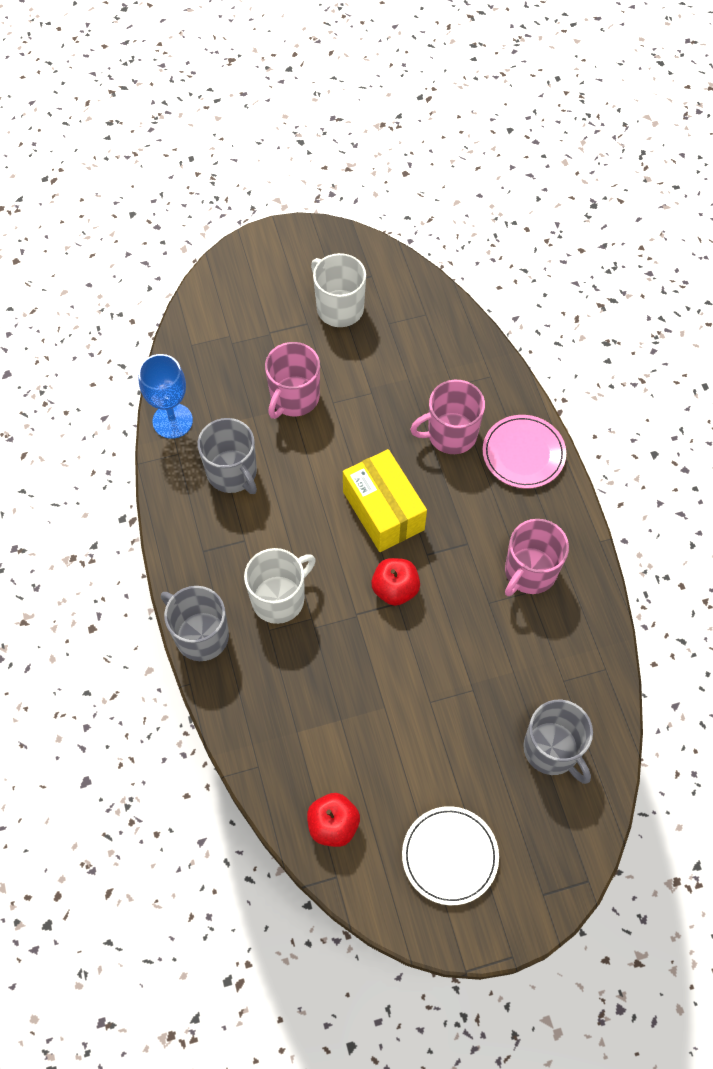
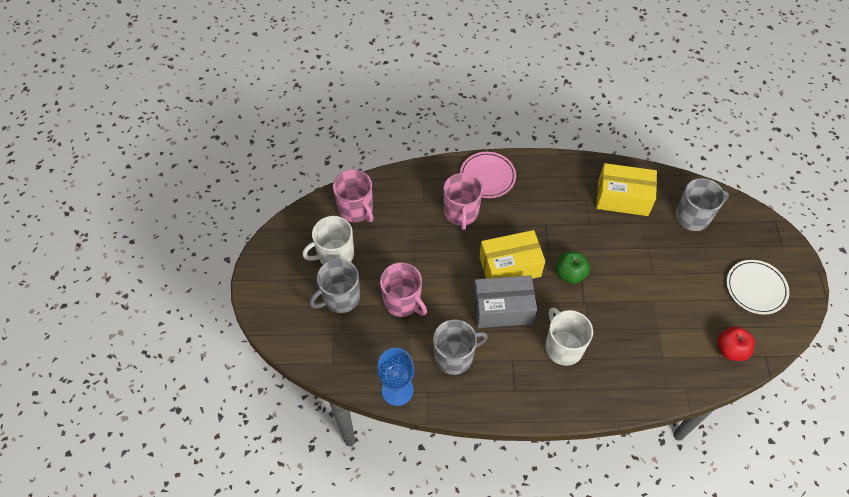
camera: 75 degrees left, 5 degrees down
(200, 635) = (582, 405): grey mug -> grey mug (340, 298)
(315, 514) = (502, 309): none -> grey box
(395, 589) = (570, 274): red apple -> green apple
(529, 572) = (573, 196): pink mug -> pink mug (356, 209)
(550, 641) = (622, 198): none -> yellow box

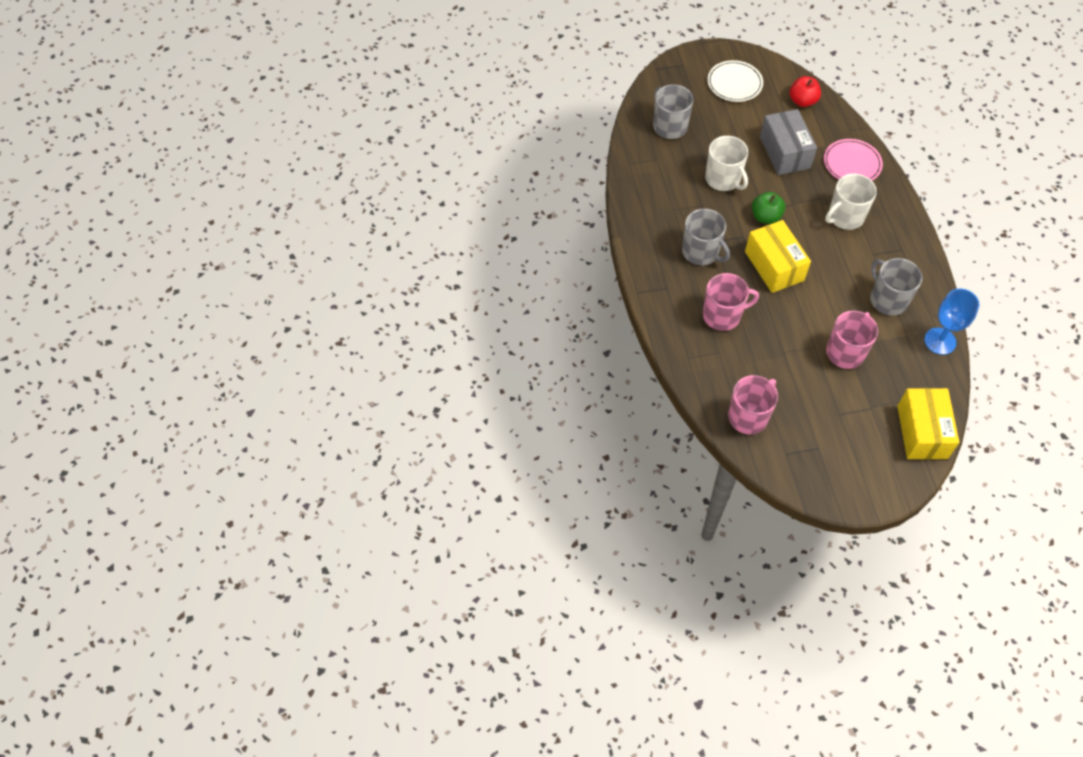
camera: 100 degrees left, 0 degrees up
(335, 255) = (813, 425): white mug -> white mug (723, 179)
(340, 298) = (862, 409): grey mug -> grey mug (701, 252)
(487, 176) = (668, 297): pink plate -> pink plate (852, 164)
(502, 309) = (823, 267): grey box -> grey box (785, 152)
(622, 198) = (663, 180): yellow box -> yellow box (922, 432)

